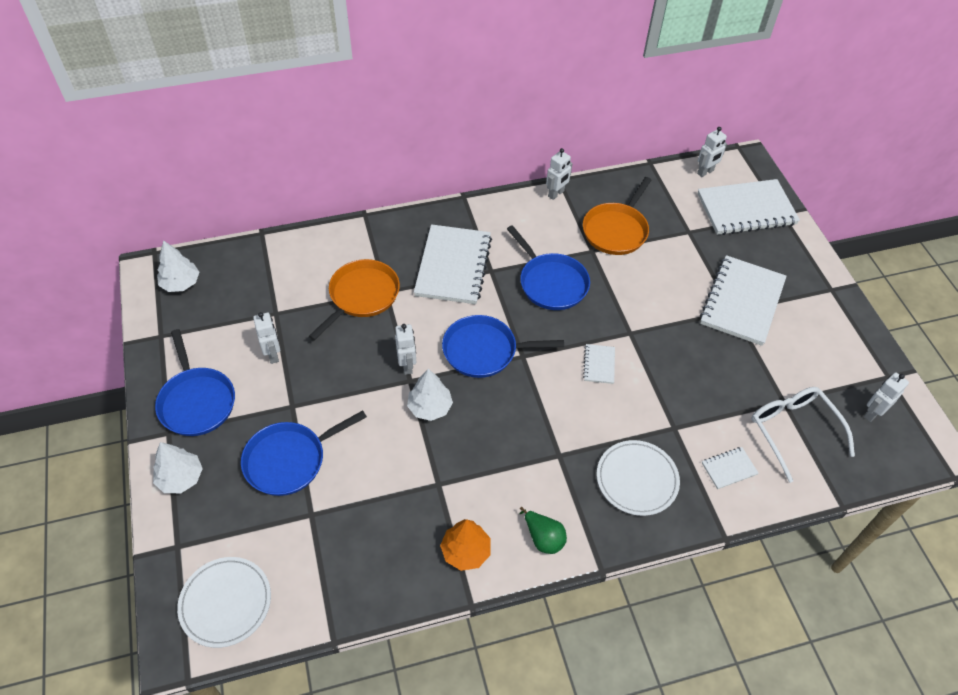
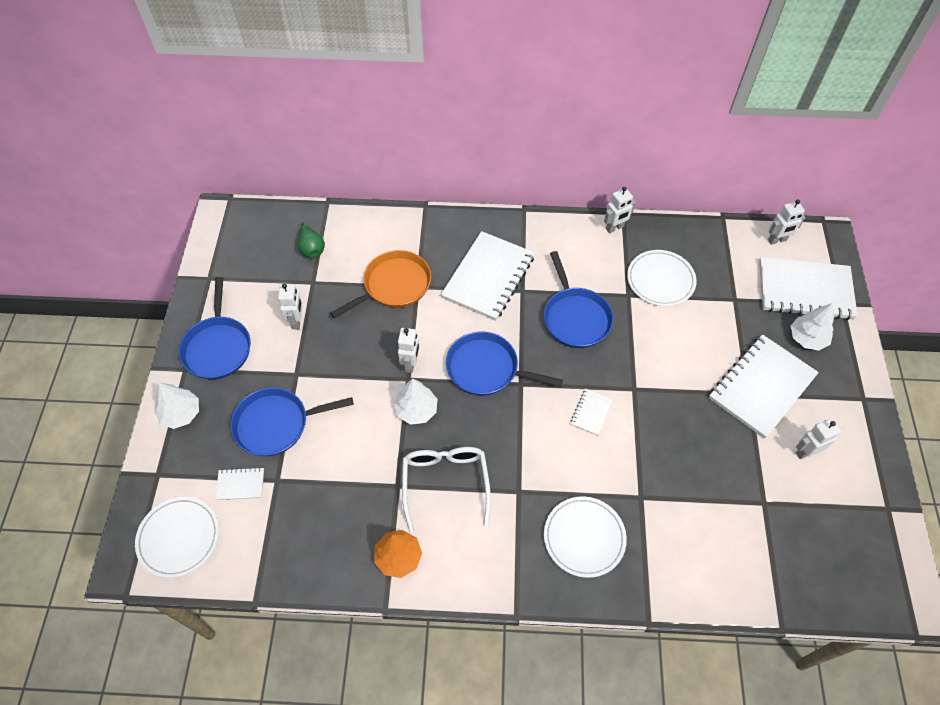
camera: 20 degrees right, 5 degrees up
(181, 283) = (242, 233): white tree -> white tree (807, 338)
(543, 538) = (473, 567): green pear -> green pear (312, 249)
(616, 230) = (660, 280): orange pan -> white plate
(729, 469) = (680, 554): white notebook -> white notebook (240, 484)
(793, 430) = (761, 535): white glasses -> white glasses (445, 483)
(872, 413) = (854, 542): white robot -> white robot (806, 452)

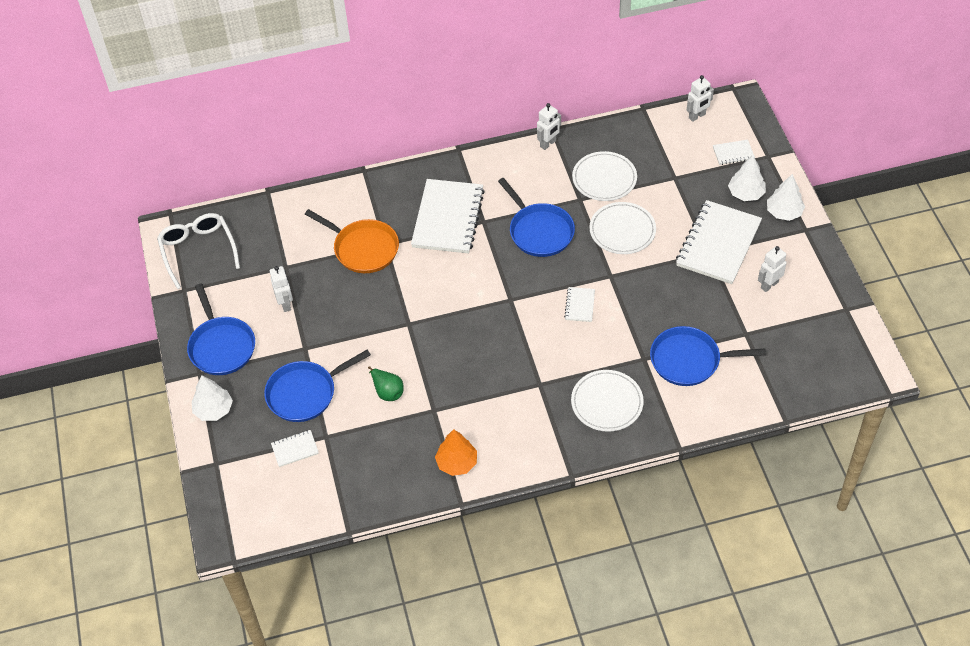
camera: 15 degrees left, 5 degrees down
(179, 538) = (259, 505): white plate -> white plate (622, 230)
(312, 249) = (271, 238): green pear -> green pear (387, 391)
(394, 285) = (363, 249): orange pan -> orange pan turned 90 degrees clockwise
(410, 364) = (406, 310): white robot -> none
(416, 410) = (426, 346): white tree -> white tree (784, 212)
(445, 483) = (474, 396): white glasses -> white glasses (198, 250)
(486, 368) = (475, 295): blue pan -> blue pan (689, 360)
(805, 290) = (733, 153): white notebook -> white notebook, size x0.44

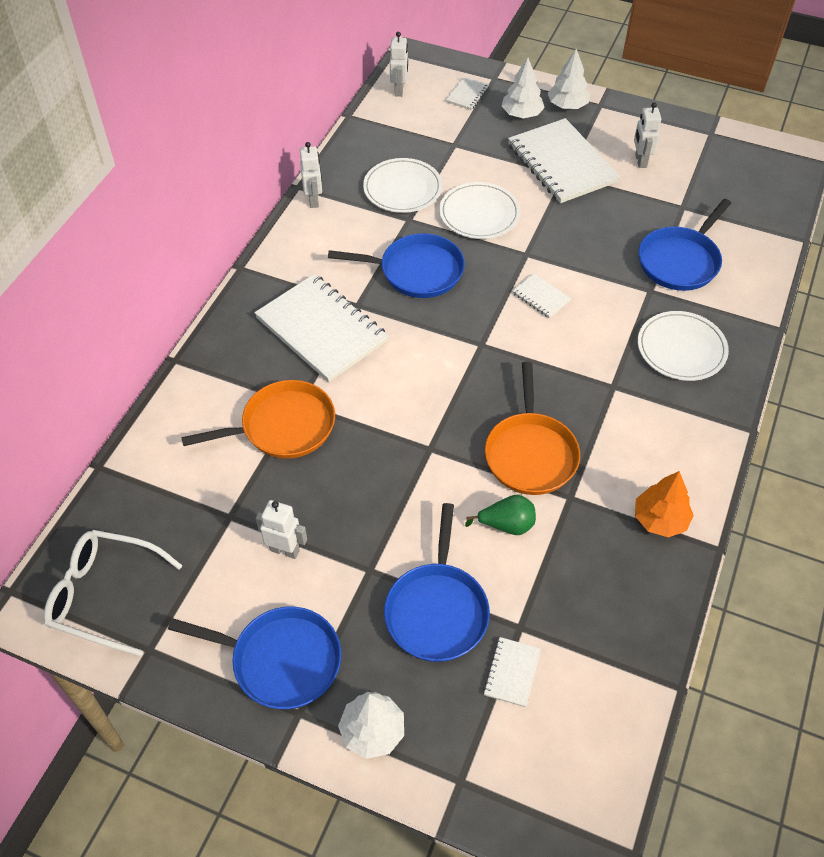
camera: 55 degrees left, 0 degrees up
(448, 373) = (530, 454): none -> orange pan

